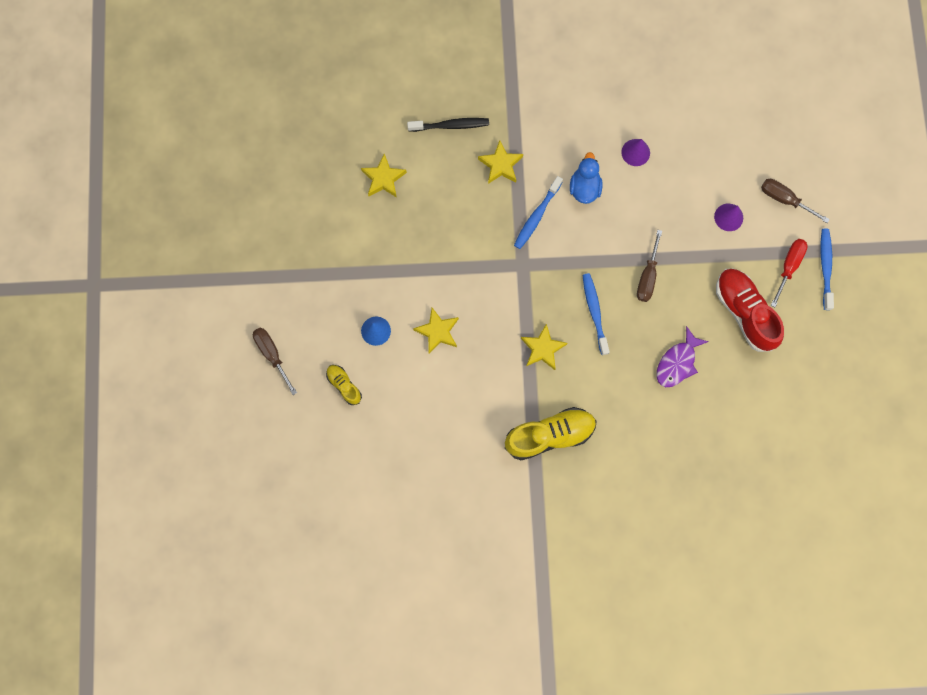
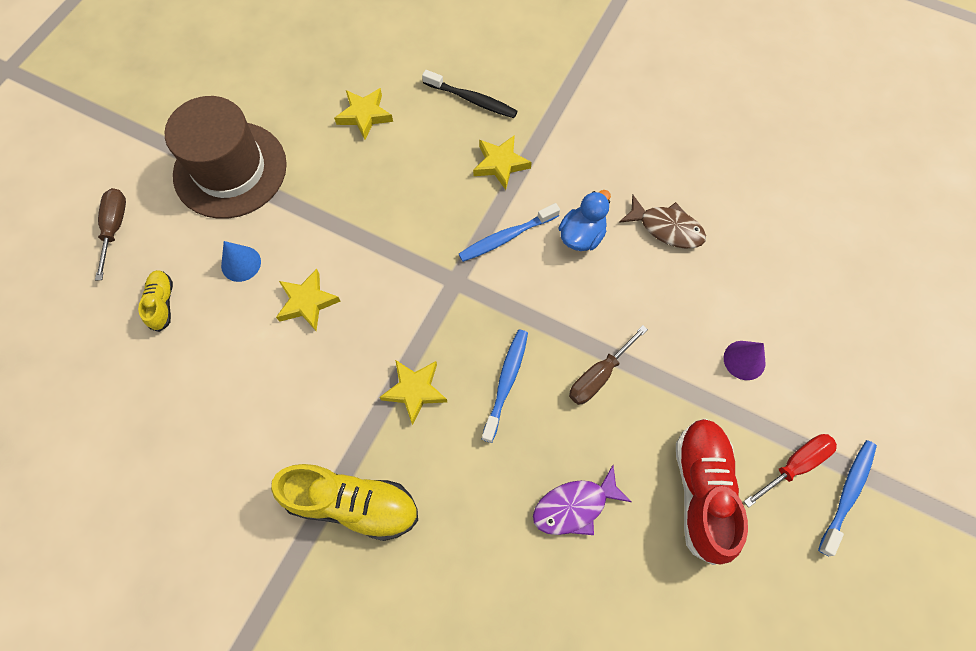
camera: 30 degrees right, 10 degrees down
(319, 270) = (230, 170): none -> brown hat
(635, 152) = (666, 228): purple cone -> brown fish
(784, 199) = (831, 377): brown screwdriver -> none

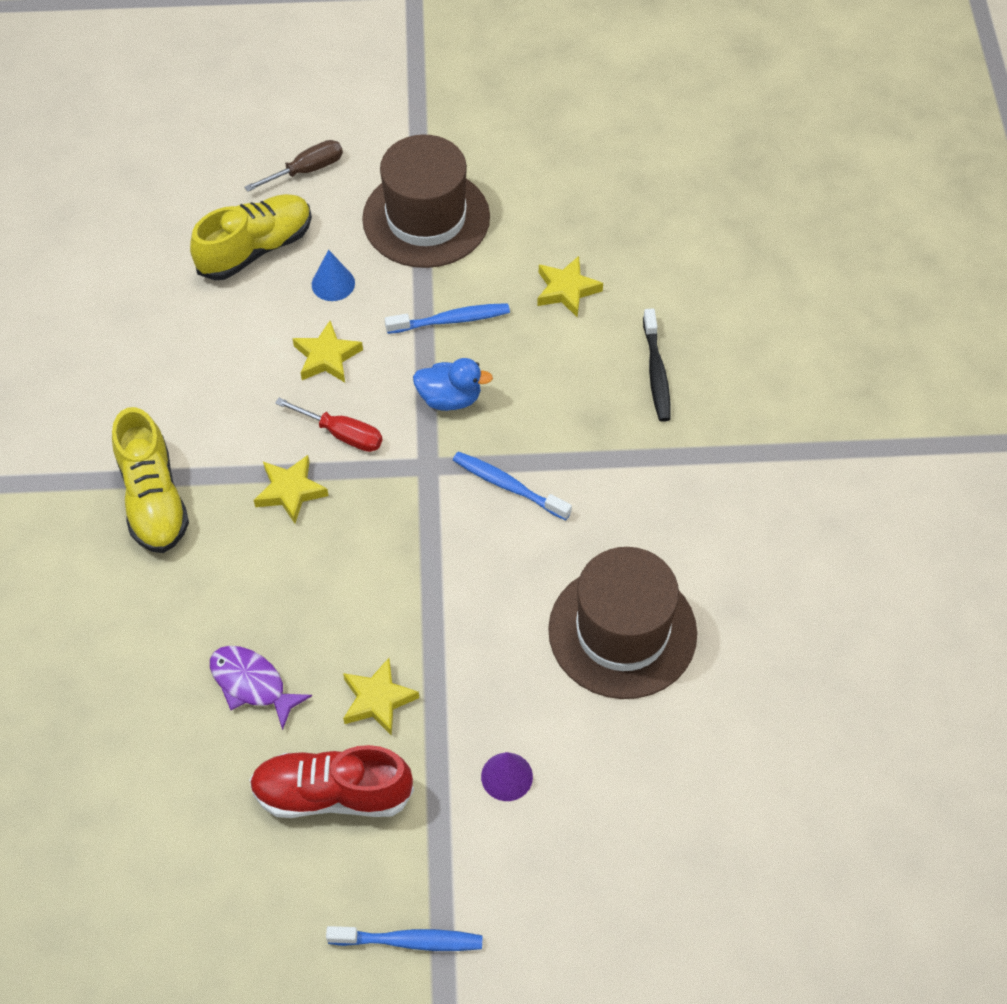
camera: 60 degrees right, 10 degrees down
(162, 303) = (255, 249): yellow shoe -> yellow shoe, size x1.94
(500, 164) = (593, 438): yellow star -> yellow star (378, 700)
(506, 382) = (345, 564): blue toothbrush -> blue toothbrush (451, 320)
(582, 235) = (557, 554): blue duck -> blue duck (450, 398)
(599, 375) = (403, 643): brown screwdriver -> none
(666, 228) = (622, 631): brown fish -> brown hat
(702, 491) = (332, 794): red shoe -> red shoe turned 150 degrees counterclockwise
(794, 465) = (412, 875): red screwdriver -> red screwdriver (342, 434)

